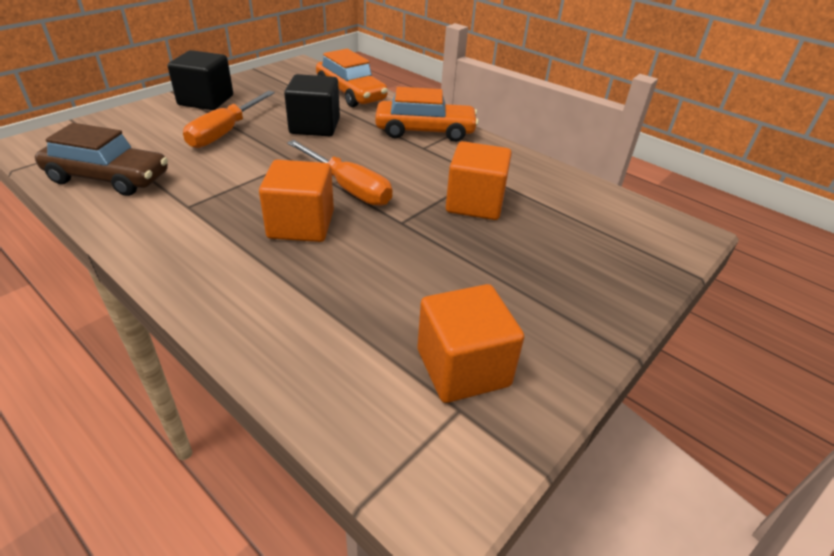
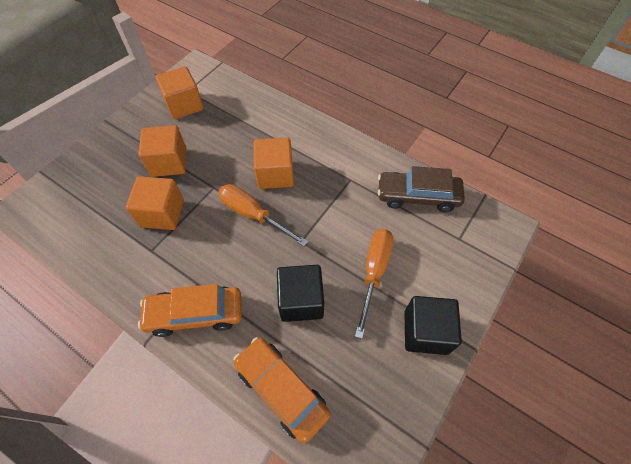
camera: 175 degrees right, 20 degrees up
(477, 261) = (169, 162): none -> orange cube

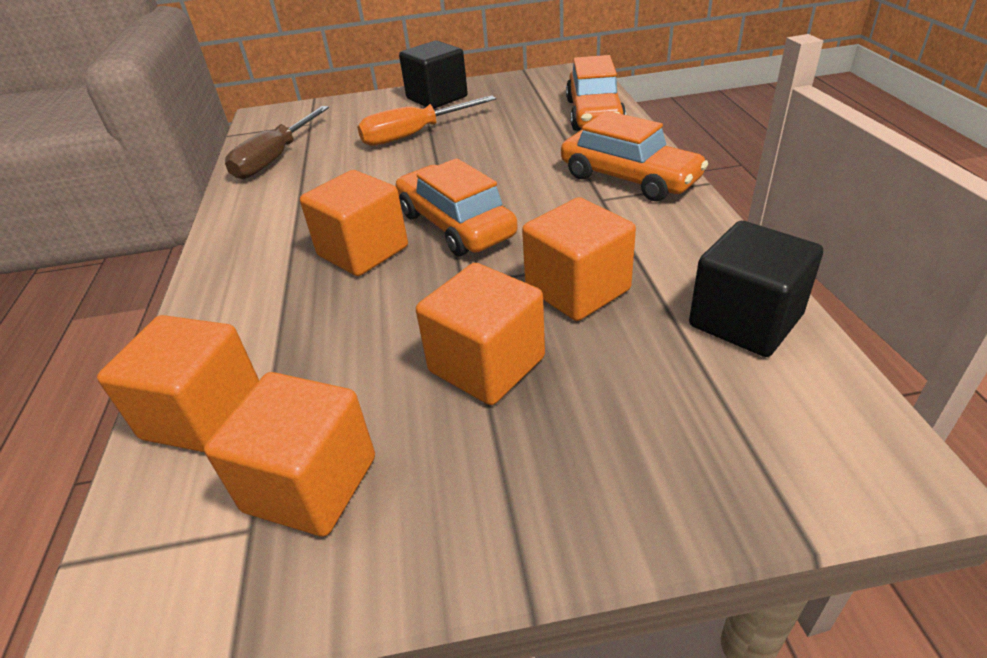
camera: 130 degrees left, 20 degrees down
(239, 97) = (203, 414): none -> orange cube
(253, 215) = (456, 225): orange screwdriver -> orange car
(301, 301) = (507, 145): black cube -> black cube (745, 321)
(417, 196) = (275, 158): brown car -> brown screwdriver

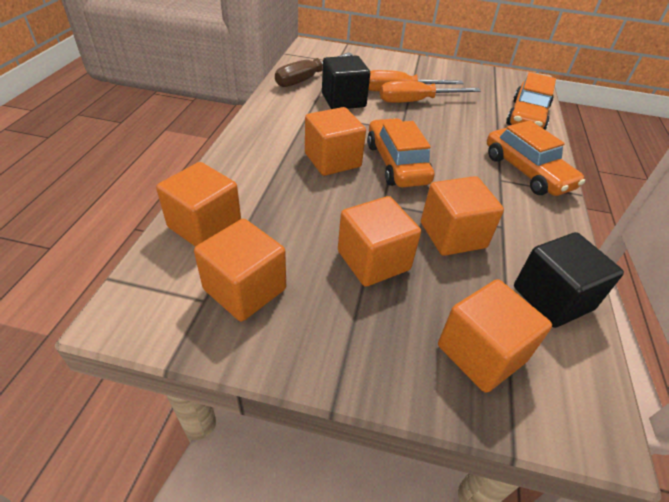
camera: 15 degrees right, 5 degrees up
(437, 98) = (426, 69): black cube -> black cube (343, 100)
(443, 140) = (416, 101): none -> orange screwdriver
(696, 430) = (481, 353): none -> orange cube

